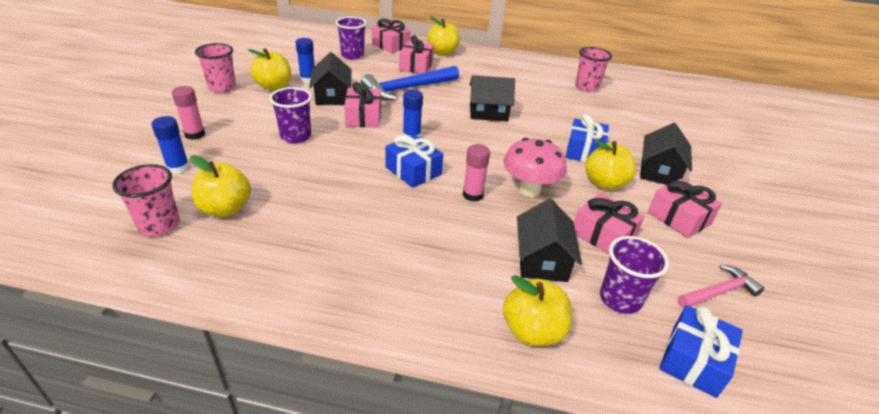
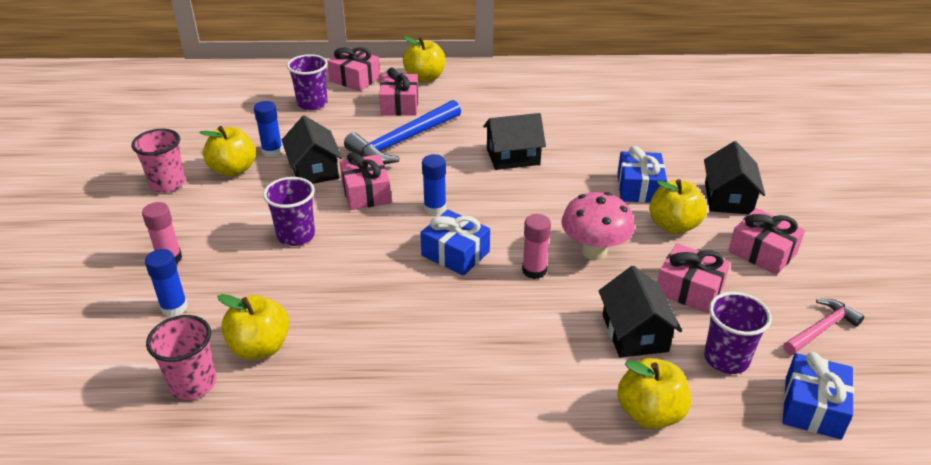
camera: 10 degrees left, 0 degrees up
(586, 87) = (616, 98): pink cup -> none

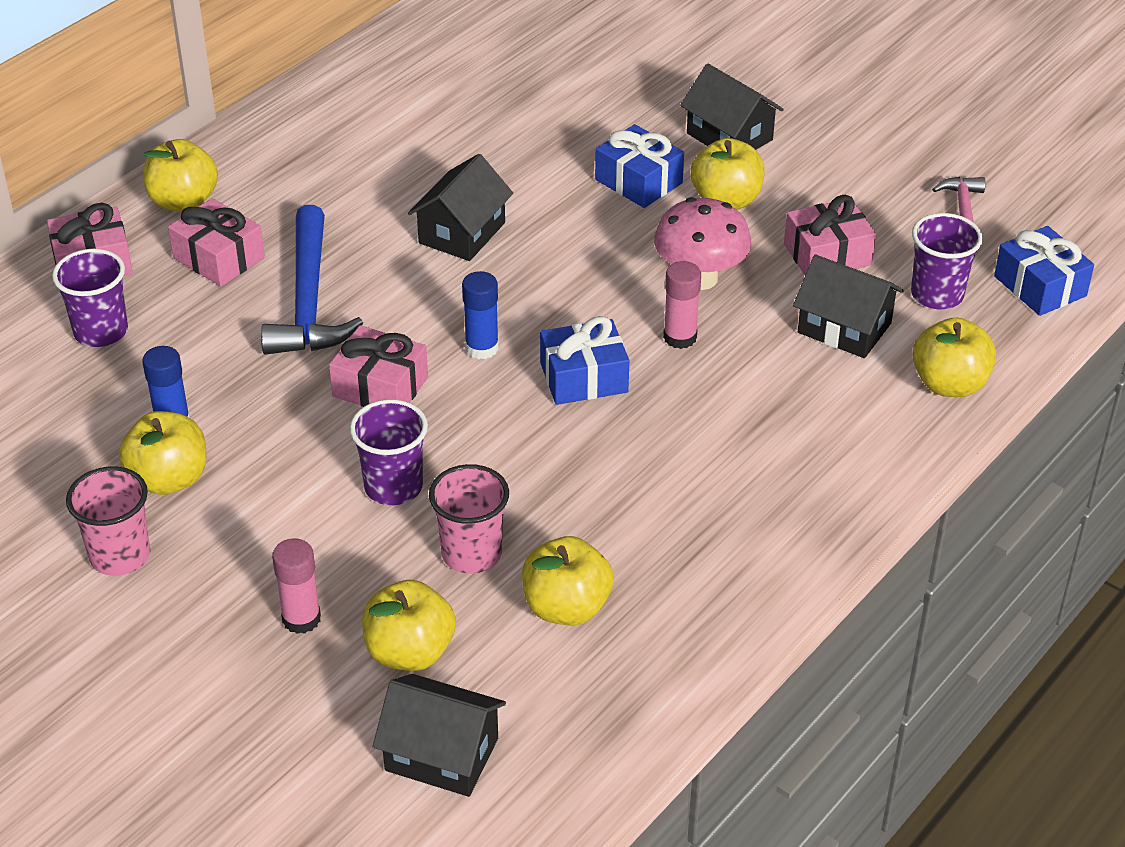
camera: 50 degrees left, 5 degrees up
(174, 307) = (410, 652): blue glue stick -> yellow apple
(193, 383) = (568, 687): pink cup -> pink cup (471, 554)
(314, 170) = (269, 406): black house -> black house (442, 754)
(762, 252) = (831, 174): pink gift -> none

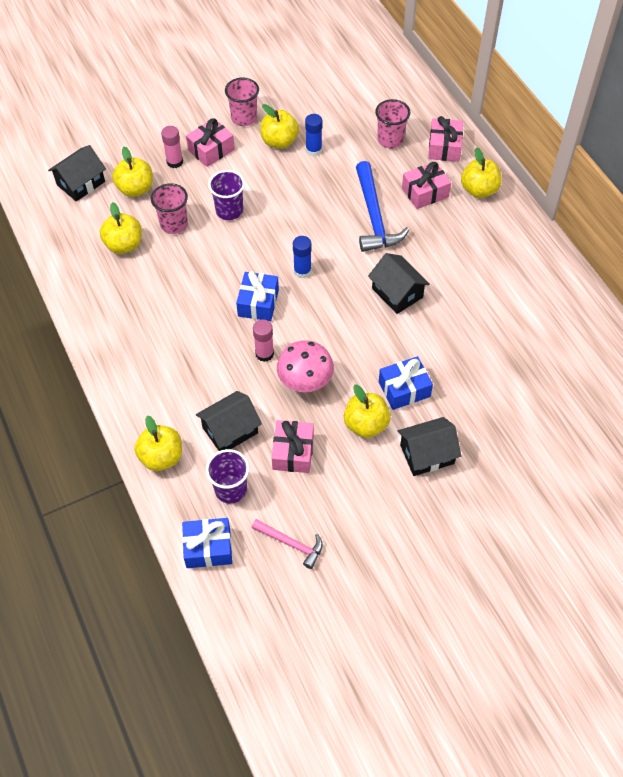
camera: 115 degrees right, 15 degrees up
(101, 332) = (390, 140): purple cup -> pink cup
(308, 300) = (374, 217): blue hammer -> blue hammer turned 120 degrees counterclockwise
(380, 387) = (296, 225): pink gift -> pink gift (211, 150)

